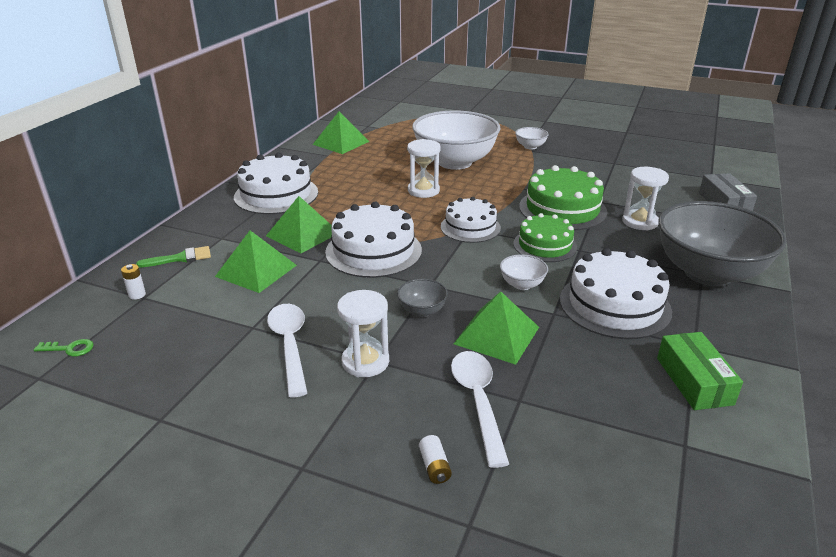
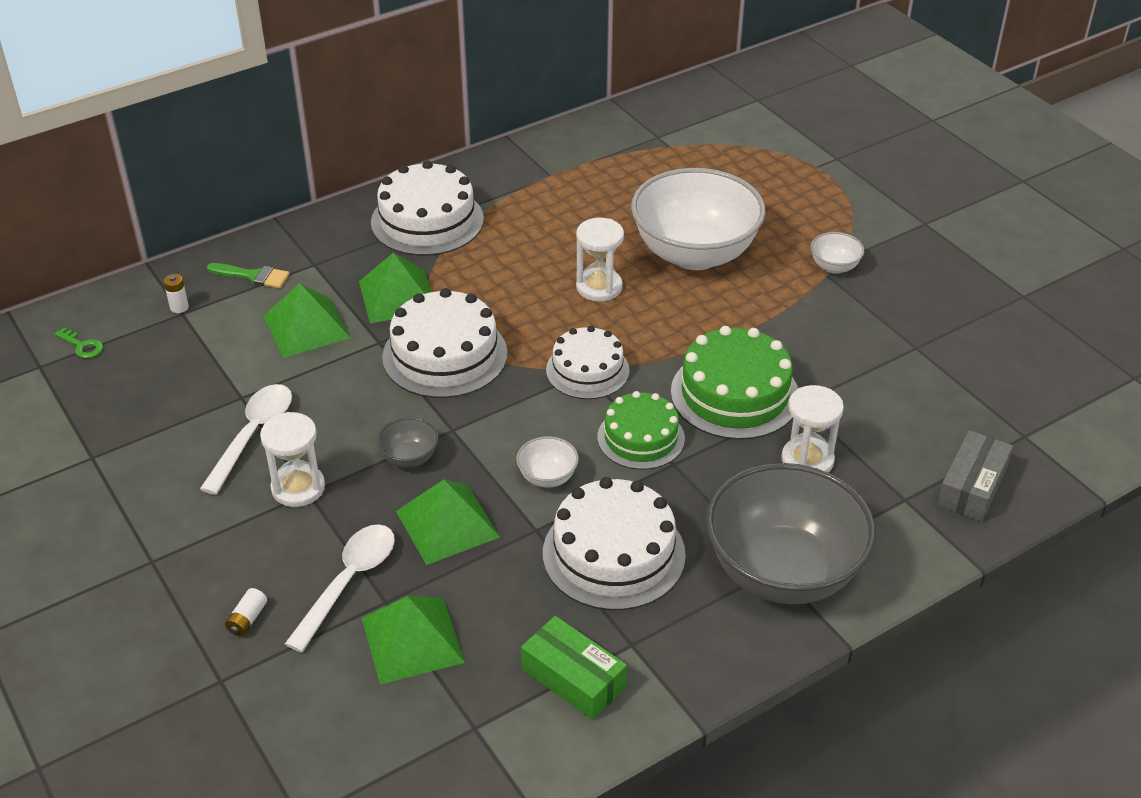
camera: 35 degrees right, 10 degrees up
(341, 143) = (589, 157): green pyramid -> green pyramid (412, 640)
(694, 381) = (573, 678): green box -> green box turned 75 degrees counterclockwise

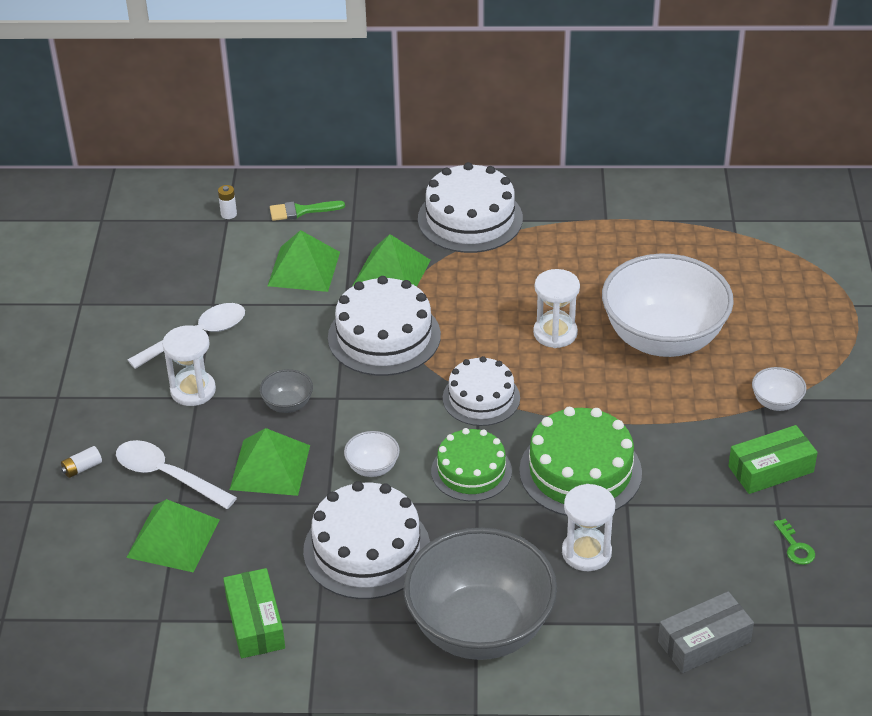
camera: 35 degrees right, 0 degrees up
(82, 346) = (140, 216): green key -> green key (795, 547)
(253, 276) = (301, 211): green brush -> green brush turned 120 degrees clockwise
(348, 582) = (167, 476): white spoon -> white spoon turned 120 degrees counterclockwise
(882, 321) = (770, 469): none -> green box

